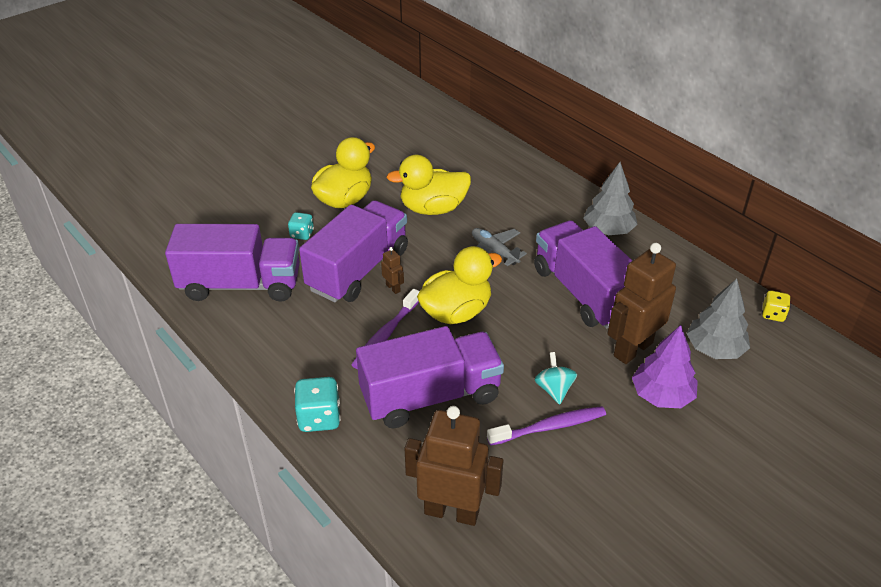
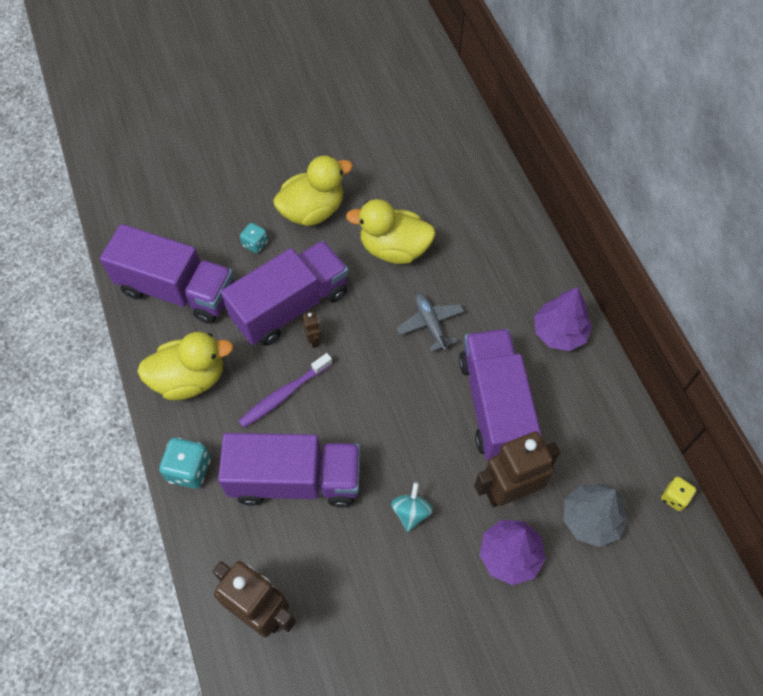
camera: 20 degrees right, 20 degrees up
(456, 312) = (360, 389): yellow duck -> yellow duck (190, 378)
(549, 427) = (387, 553): purple toothbrush -> none
(608, 230) = (559, 332): grey tree -> purple tree

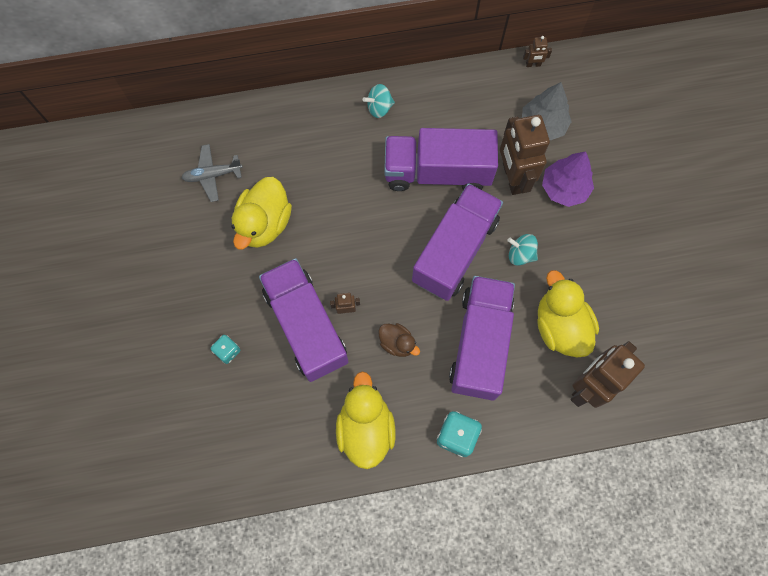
camera: 80 degrees left, 10 degrees up
(177, 290) = (265, 434): purple truck -> purple truck (455, 251)
(284, 394) = (397, 343): purple toothbrush -> brown duck
(312, 210) = (202, 291): yellow duck -> yellow duck (560, 326)
(430, 324) = (350, 207): grey plane -> grey plane (212, 175)
(559, 332) = (379, 108): purple tree -> turquoise spinning top
(674, 497) = (533, 64): yellow dice -> brown robot

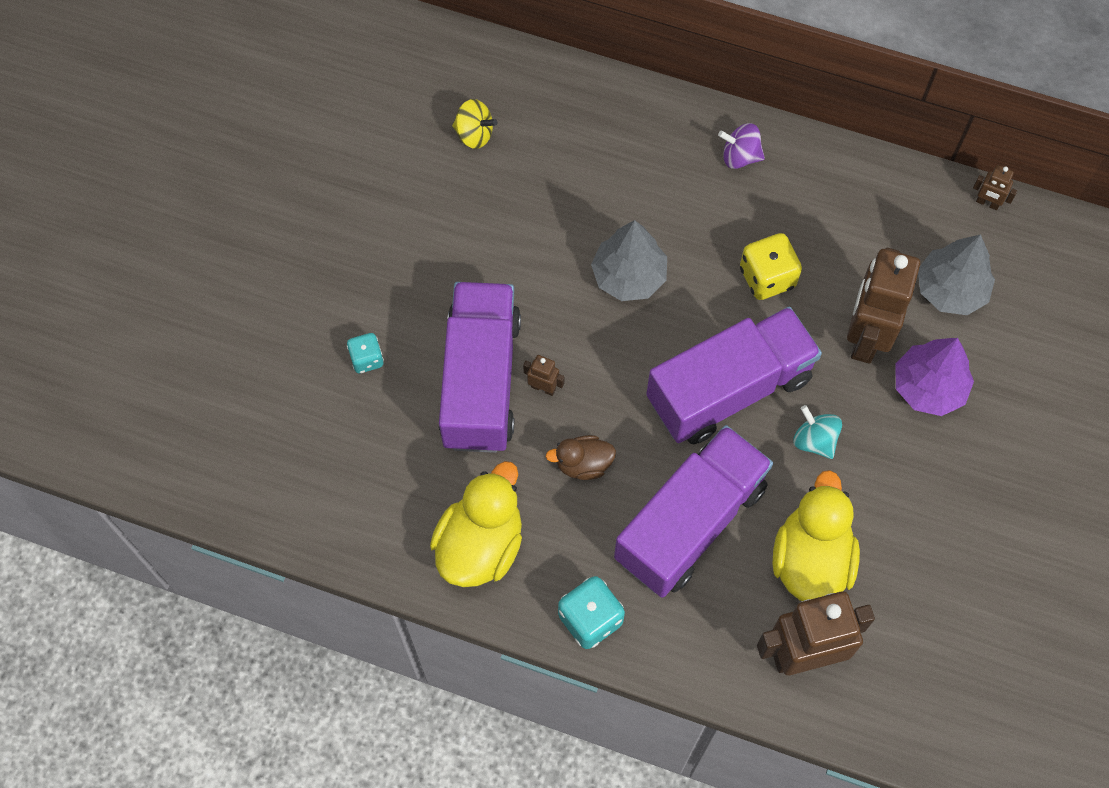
camera: 30 degrees right, 5 degrees down
(212, 175) = (474, 134): grey plane -> yellow spinning top
(264, 224) = (503, 228): yellow duck -> none
(357, 214) = (628, 276): none -> grey tree
(379, 108) = (740, 156): turquoise spinning top -> purple spinning top
(397, 343) = (583, 464): brown duck -> brown duck turned 105 degrees clockwise
(437, 172) = (767, 277): purple truck -> yellow dice

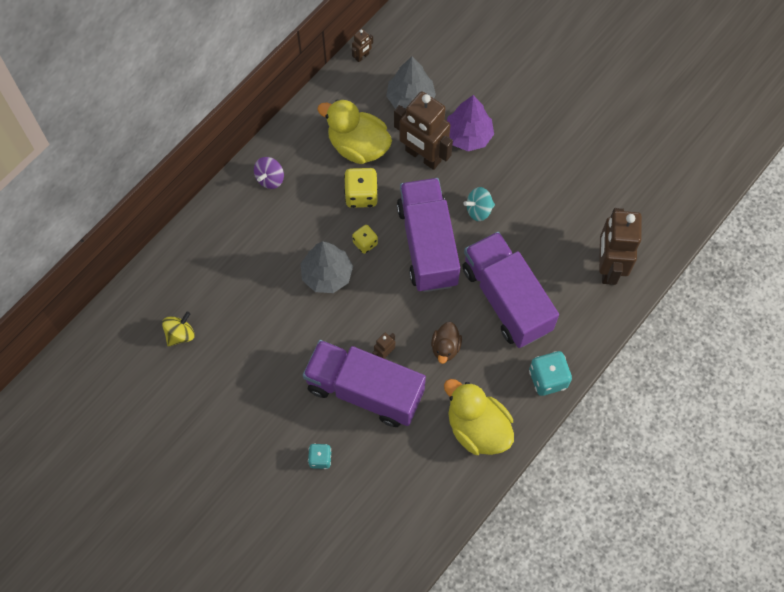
camera: 70 degrees left, 0 degrees up
(696, 307) = (365, 243): none -> yellow dice
(811, 559) = (552, 241): yellow duck -> yellow duck (358, 146)

